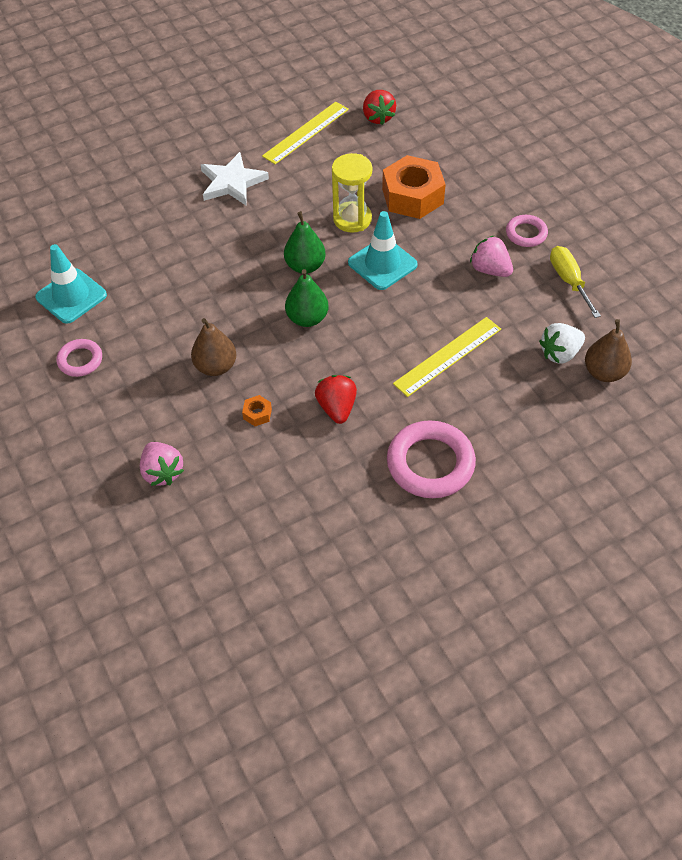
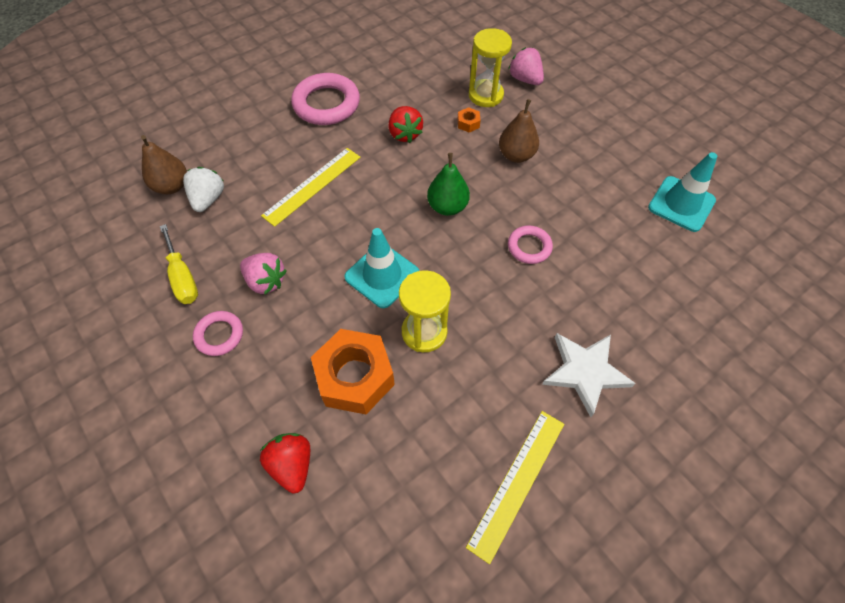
camera: 170 degrees right, 5 degrees up
(80, 360) = (634, 148): pink ring -> pink ring (529, 247)
(223, 453) = (485, 95): none -> yellow hourglass
(305, 266) = (463, 263): green pear -> none
(378, 117) = (417, 533): red strawberry -> red strawberry (292, 465)
(560, 353) = (208, 199): white strawberry -> white strawberry turned 45 degrees counterclockwise

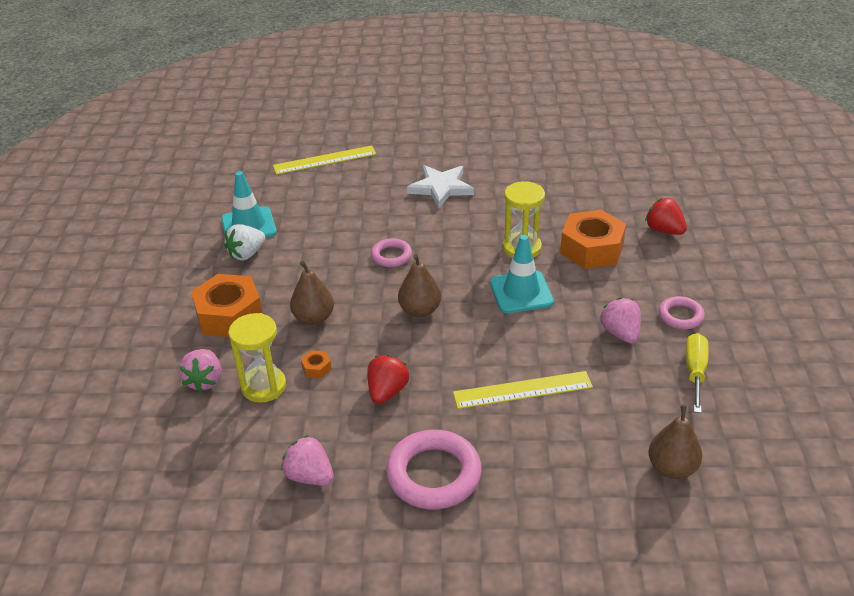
camera: 140 degrees left, 20 degrees down
(208, 199) = (637, 432): white strawberry -> white strawberry (246, 254)
(292, 465) = (664, 230): red strawberry -> red strawberry turned 120 degrees clockwise
(397, 68) = (309, 476): none -> pink strawberry
(447, 207) = (420, 310): green pear -> brown pear
(517, 482) = (534, 171): yellow ruler -> yellow ruler (325, 160)
(574, 124) = (229, 315): none -> orange nut

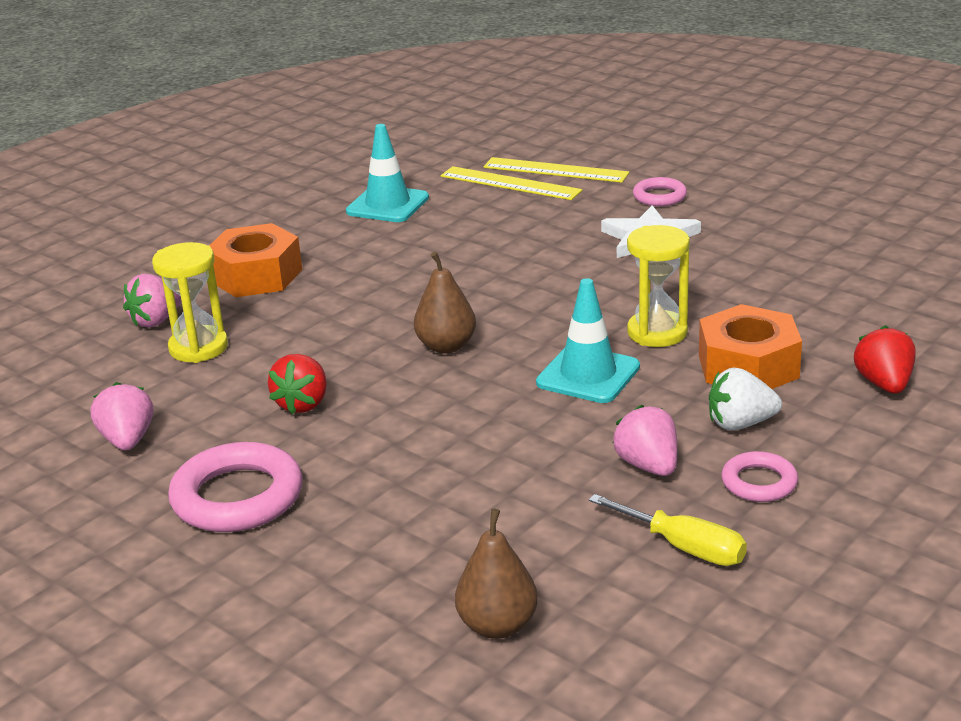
camera: 40 degrees right, 10 degrees down
(246, 254) = (349, 229): white strawberry -> white strawberry (740, 424)
(314, 318) = (329, 309): brown pear -> none
(316, 368) = (268, 353): orange nut -> none
(387, 391) = (303, 404): red strawberry -> red strawberry turned 135 degrees clockwise
(391, 256) = (493, 284): pink ring -> pink ring (659, 196)
(522, 390) = (443, 467): yellow ruler -> yellow ruler (510, 183)
(620, 333) = (648, 466): pink strawberry -> pink strawberry turned 45 degrees counterclockwise
(695, 372) = (684, 547): yellow screwdriver -> yellow screwdriver turned 75 degrees clockwise

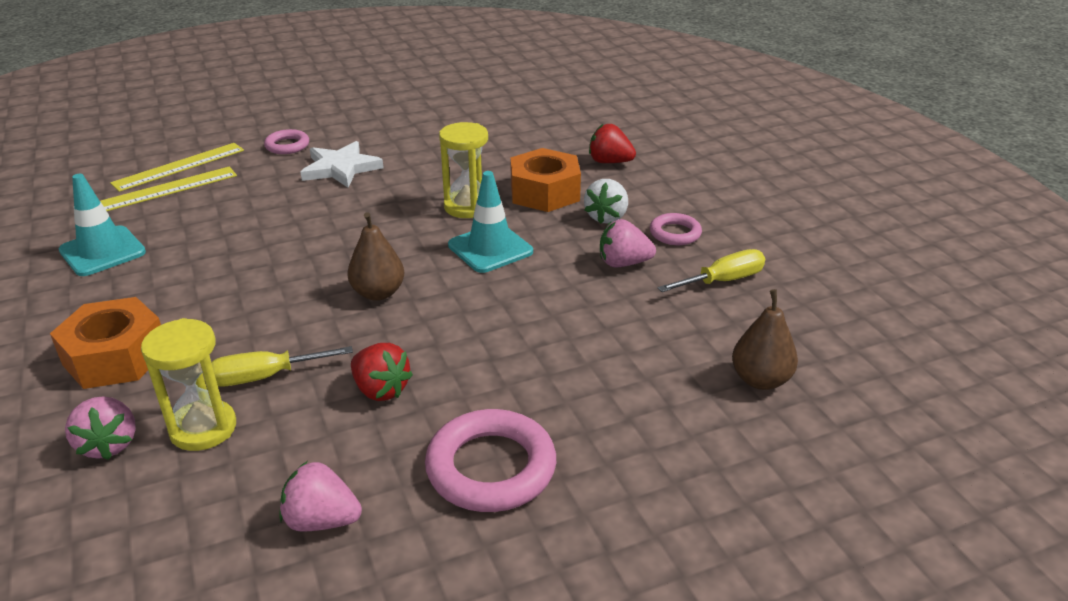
camera: 65 degrees left, 5 degrees up
(279, 345) = (265, 377): none -> yellow screwdriver

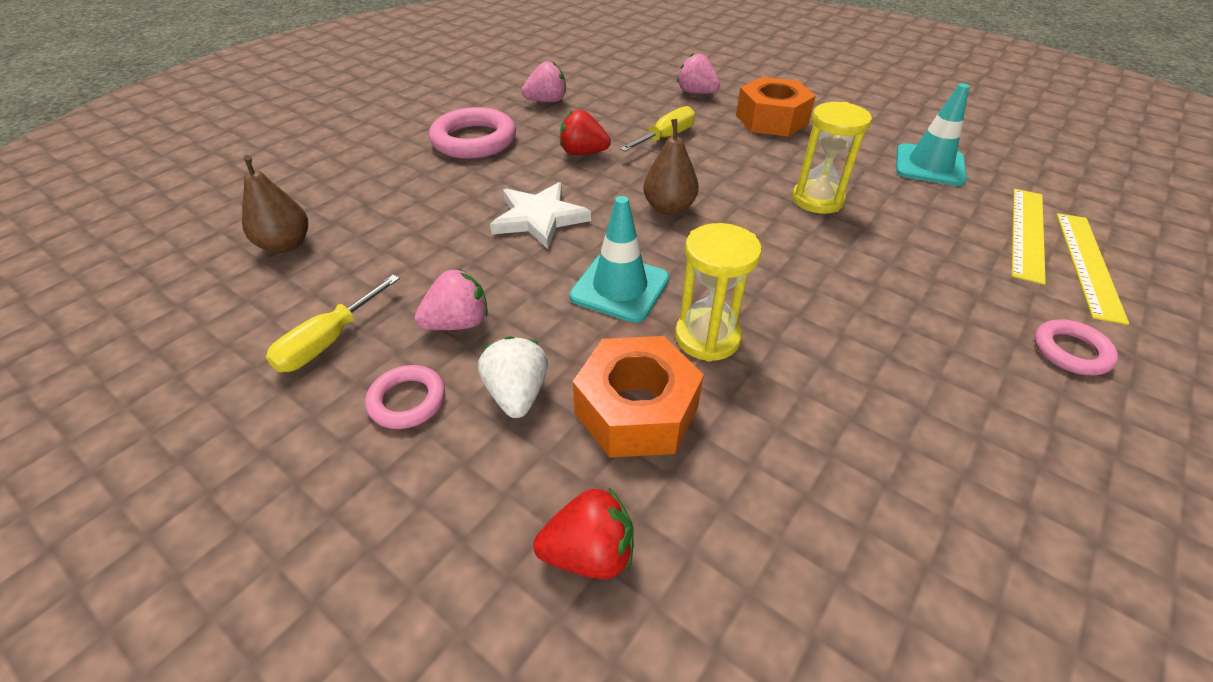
camera: 150 degrees right, 10 degrees up
(203, 428) = (660, 110): yellow hourglass -> yellow hourglass (817, 200)
(340, 168) = (938, 339): white star -> white star (539, 218)

